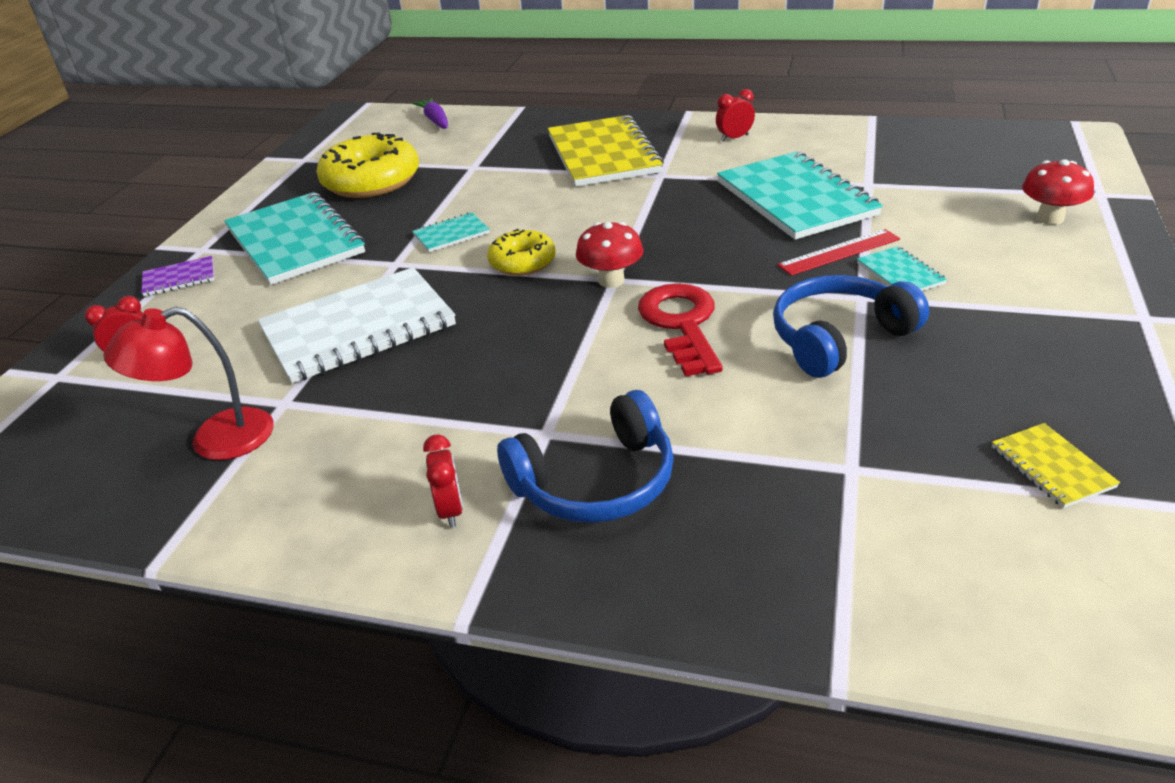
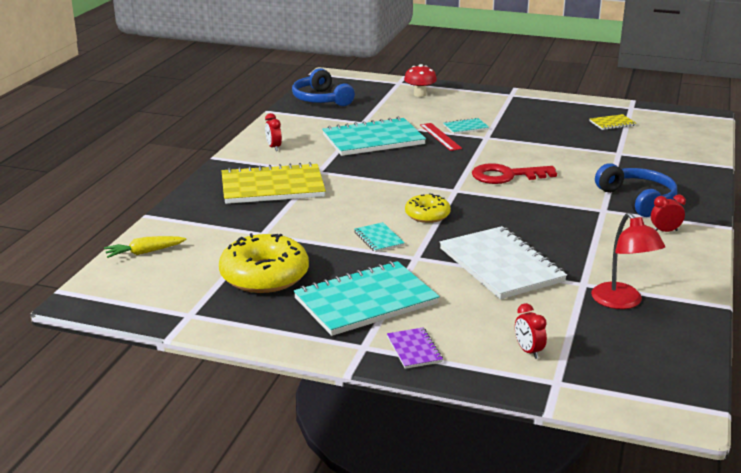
camera: 90 degrees left, 10 degrees down
(435, 120) = (144, 252): purple carrot -> yellow carrot
(611, 280) = (457, 190): red mushroom -> none
(839, 338) = (522, 145): blue headphones -> blue headphones (321, 99)

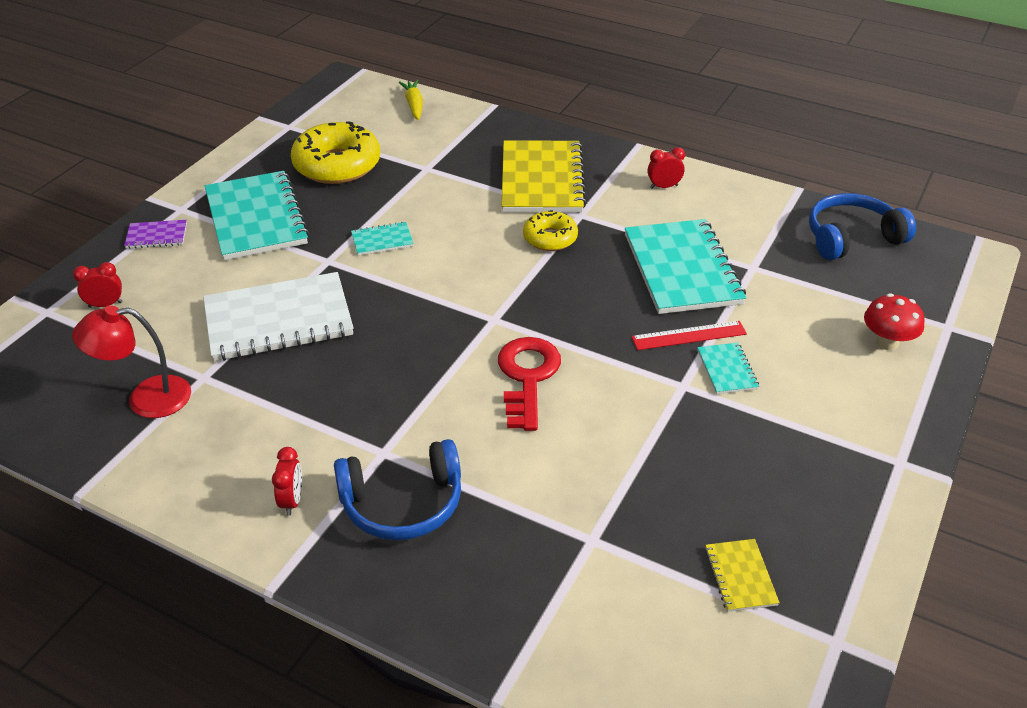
camera: 100 degrees right, 15 degrees up
(427, 215) = (428, 284): yellow donut -> yellow donut (550, 238)

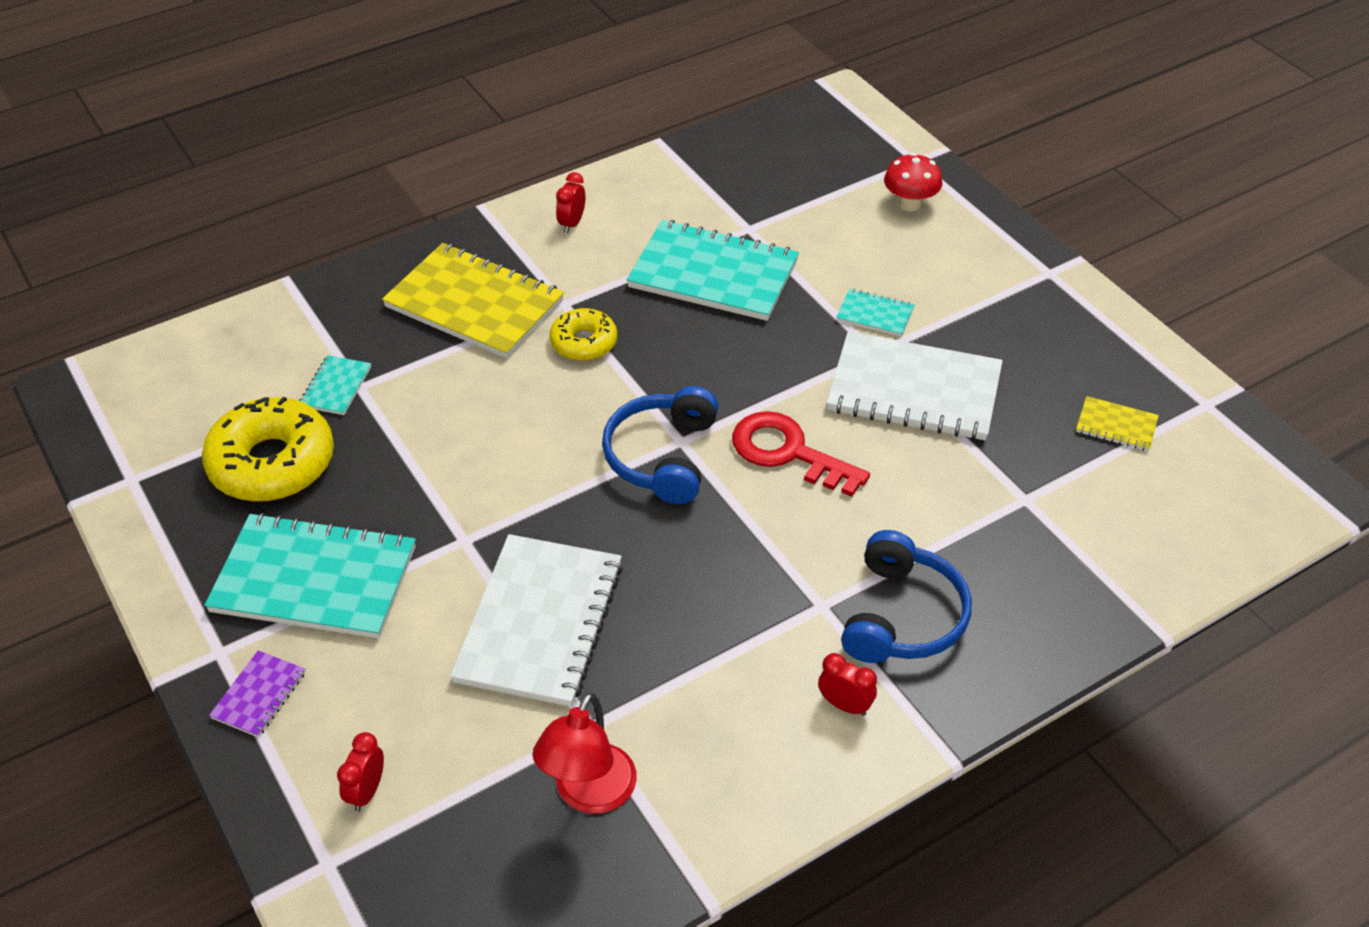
camera: 60 degrees left, 5 degrees up
(382, 240) = (467, 478): turquoise notebook -> turquoise notebook (336, 387)
(414, 105) = (210, 345): yellow carrot -> none
(660, 424) = (914, 390): none -> white notebook
(689, 335) = (811, 316): red ruler -> none
(851, 237) = (758, 148): blue headphones -> blue headphones (662, 456)

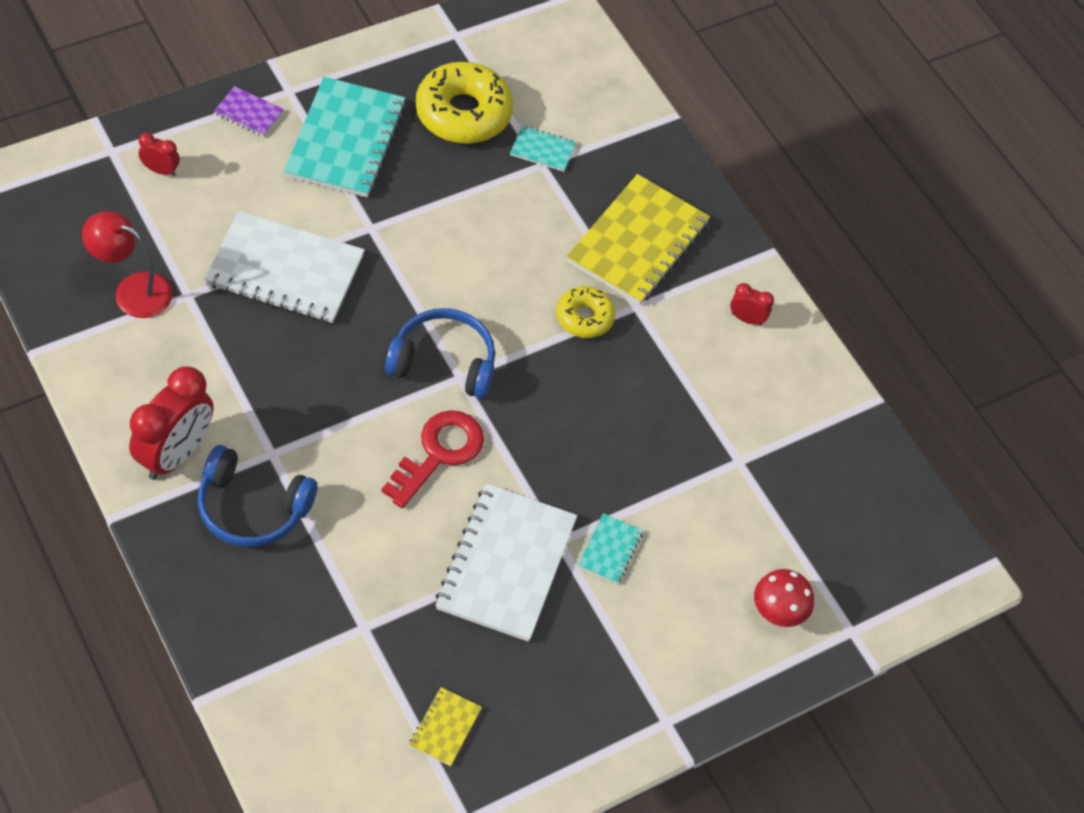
camera: 85 degrees right, 10 degrees up
(713, 274) = (672, 424): turquoise notebook -> none
(844, 705) = (175, 454): red clock -> red clock, size x2.13

